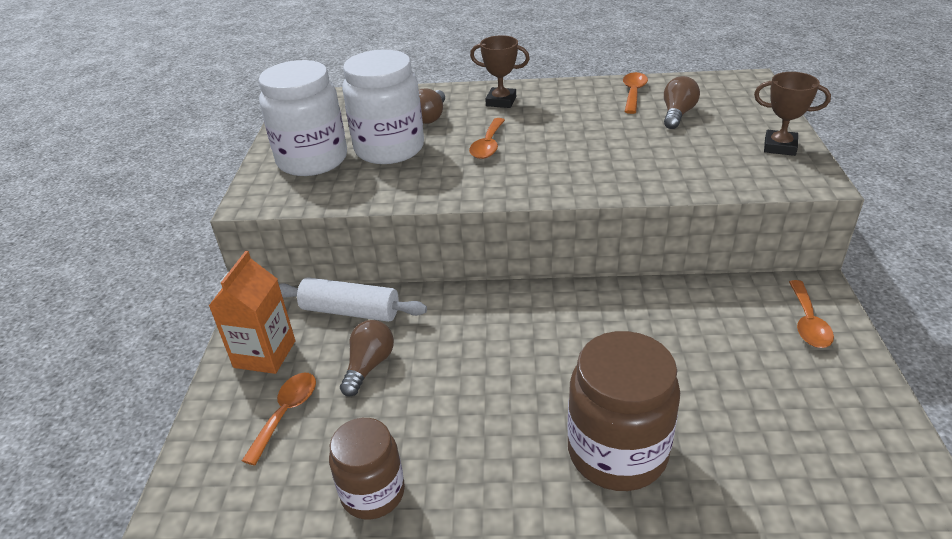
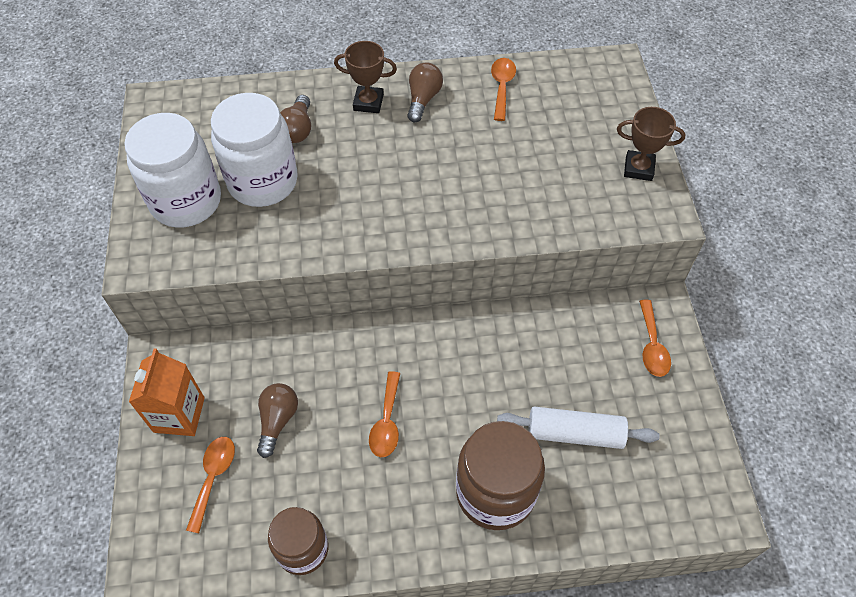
camera: 10 degrees left, 20 degrees up
(350, 311) = (249, 358): white rolling pin -> white rolling pin (575, 433)
(488, 145) = (362, 174): orange spoon -> orange spoon (386, 422)
(677, 114) = (545, 121): brown light bulb -> brown light bulb (423, 99)

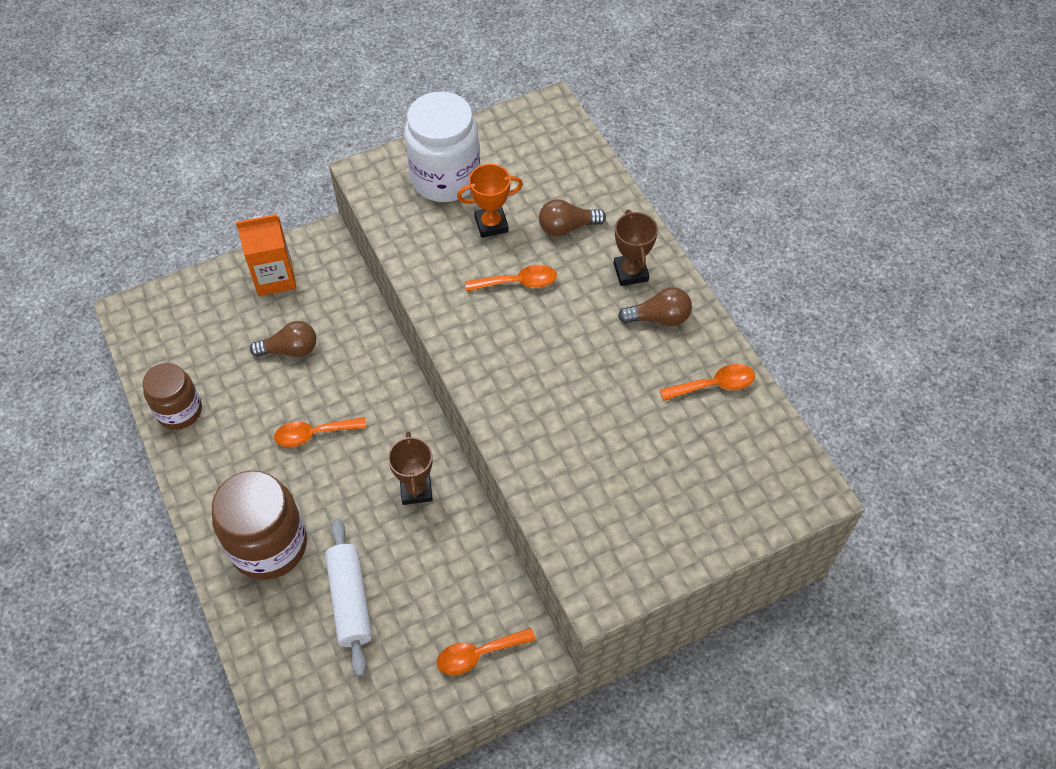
camera: 70 degrees right, 0 degrees up
(213, 477) = (225, 324): orange spoon -> orange spoon (518, 282)
(263, 181) = (491, 224): white jar -> orange trophy
(638, 168) = (655, 552): brown trophy -> brown trophy (416, 489)

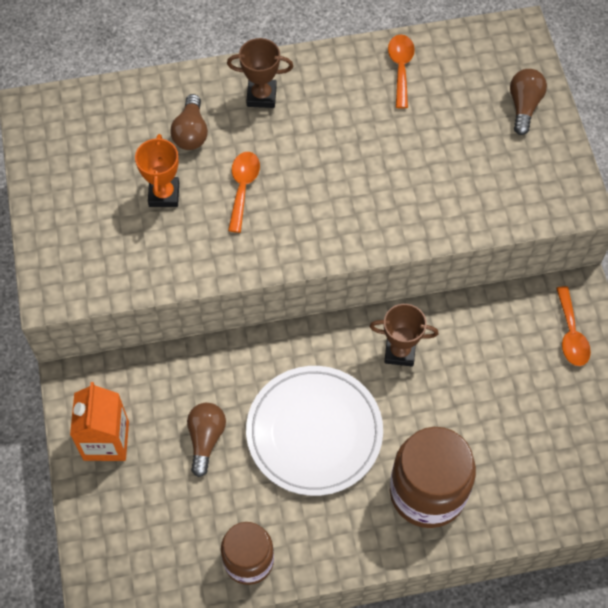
camera: 75 degrees left, 5 degrees up
(313, 434) = (314, 432): orange spoon -> white plate
(350, 600) = (500, 429): white rolling pin -> none
(445, 178) = (88, 222): white jar -> none
(659, 318) = (319, 88): brown light bulb -> brown light bulb (524, 106)

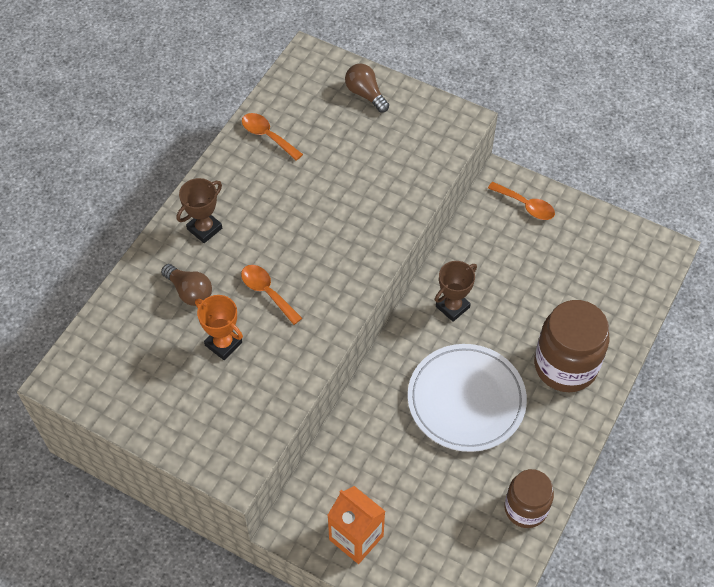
camera: 50 degrees left, 5 degrees down
(206, 439) = (412, 471): brown light bulb -> none

